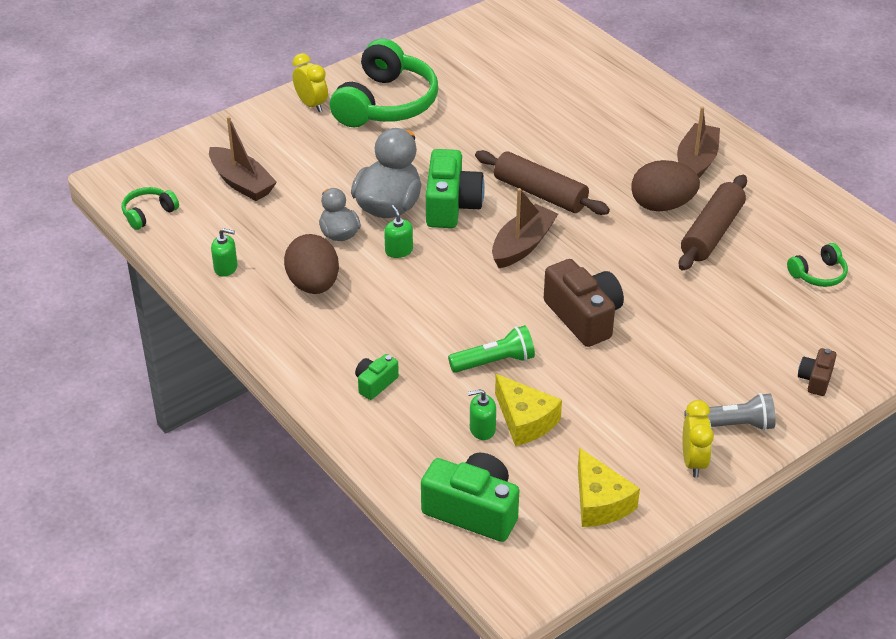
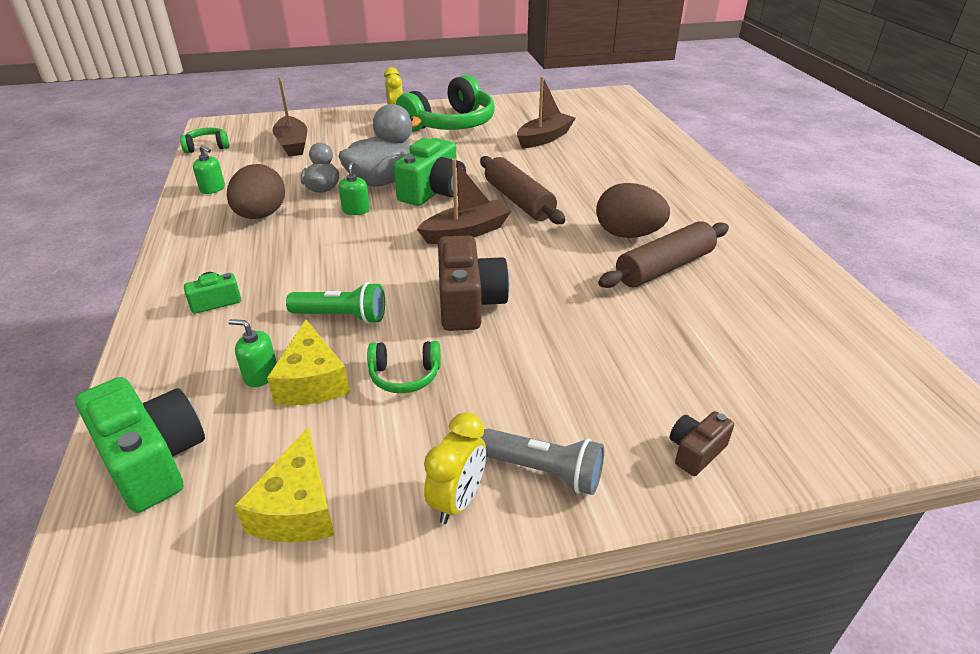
camera: 25 degrees right, 5 degrees down
(696, 162) = (688, 211): brown boat -> brown boat (544, 138)
(818, 274) = (767, 336): green headphones -> green headphones (404, 375)

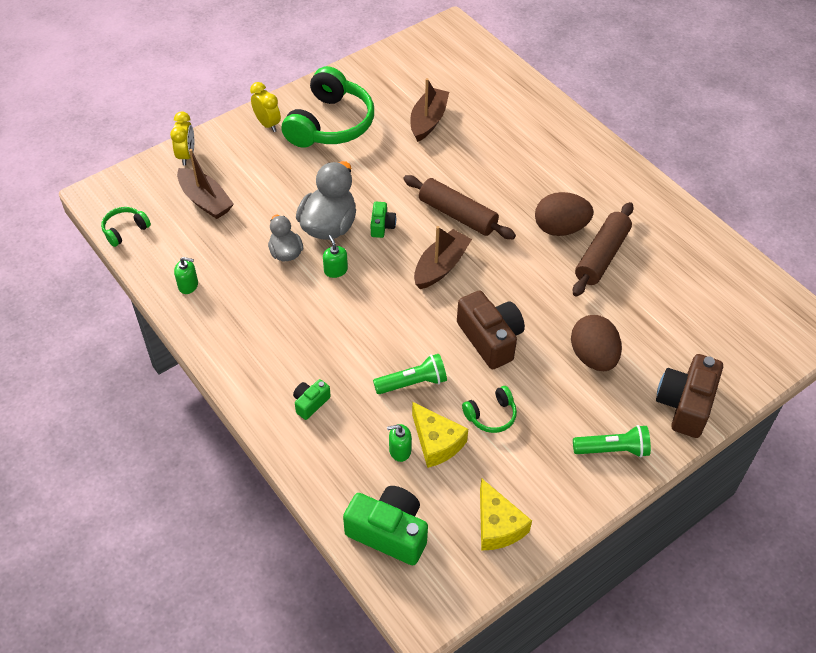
camera: 25 degrees left, 15 degrees up
(261, 216) = (262, 303): brown egg -> brown egg (593, 357)
(433, 192) = (382, 226): green camera -> green camera, size x0.51
(457, 500) = (579, 486): yellow clock -> yellow clock (186, 155)
(544, 471) = (613, 449): grey flashlight -> green flashlight
(695, 451) = (685, 404): brown camera -> brown camera, size x1.96

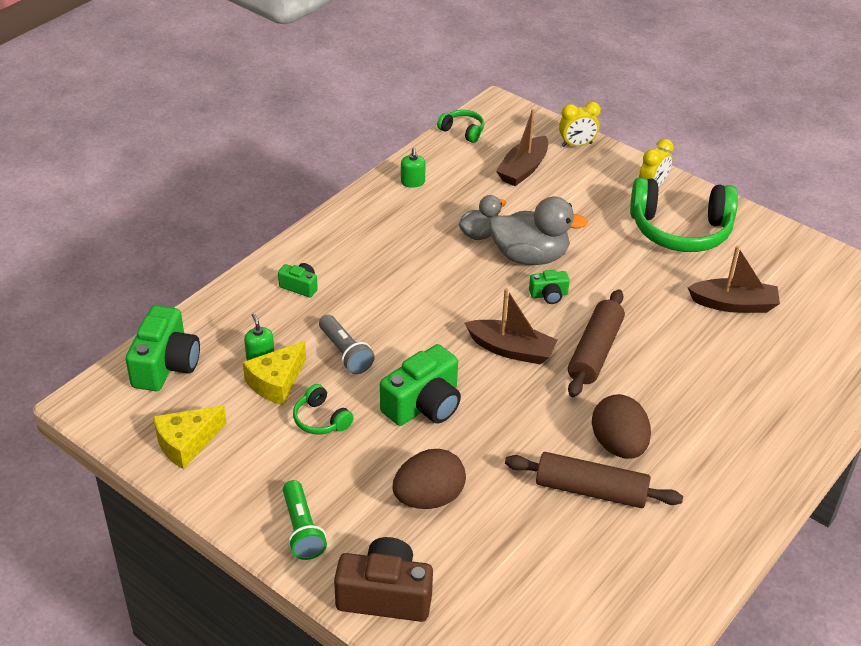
camera: 75 degrees right, 10 degrees down
(335, 270) = (471, 272): green soap dispenser -> none
(413, 383) = (345, 353): green flashlight -> grey flashlight
(490, 339) = (424, 405): brown camera -> green camera

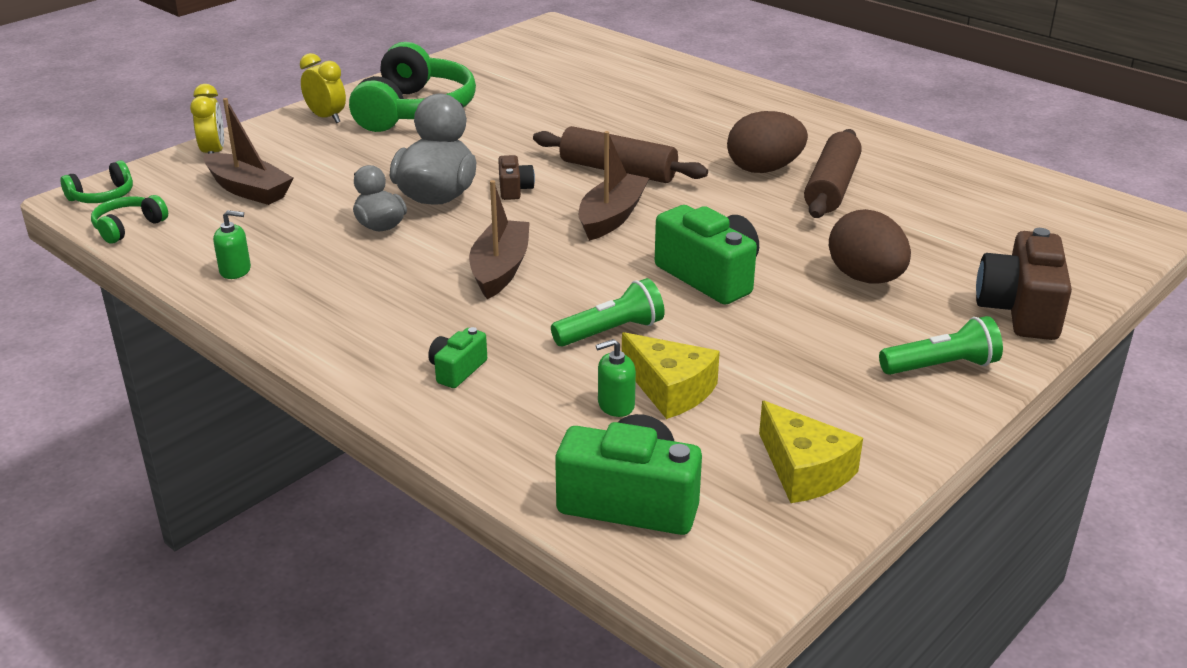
camera: 85 degrees left, 10 degrees down
(321, 419) = (743, 352): green headphones -> green headphones (103, 196)
(345, 353) = (611, 332): grey flashlight -> green flashlight
(549, 295) = (514, 189): green camera -> brown camera
(733, 304) = (548, 97): brown boat -> brown boat (500, 269)

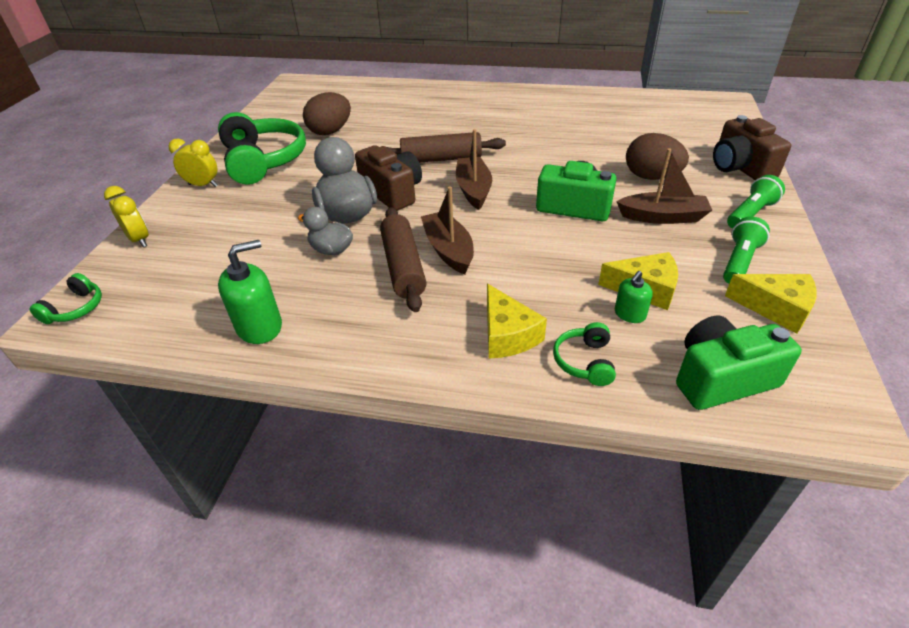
camera: 30 degrees left, 10 degrees up
(128, 227) = (127, 326): green headphones -> green headphones (584, 361)
(235, 270) = (259, 327): green soap dispenser -> green soap dispenser, size x1.74
(248, 190) = (200, 259): brown boat -> brown boat (662, 217)
(457, 370) = (507, 335): green camera -> yellow cheese
(514, 189) = (392, 192): brown camera -> brown camera, size x1.96
(611, 332) = (565, 265): green flashlight -> green flashlight (739, 261)
(764, 169) = (520, 132): brown egg -> brown egg (330, 131)
(831, 187) = (567, 131): brown rolling pin -> brown rolling pin (403, 266)

